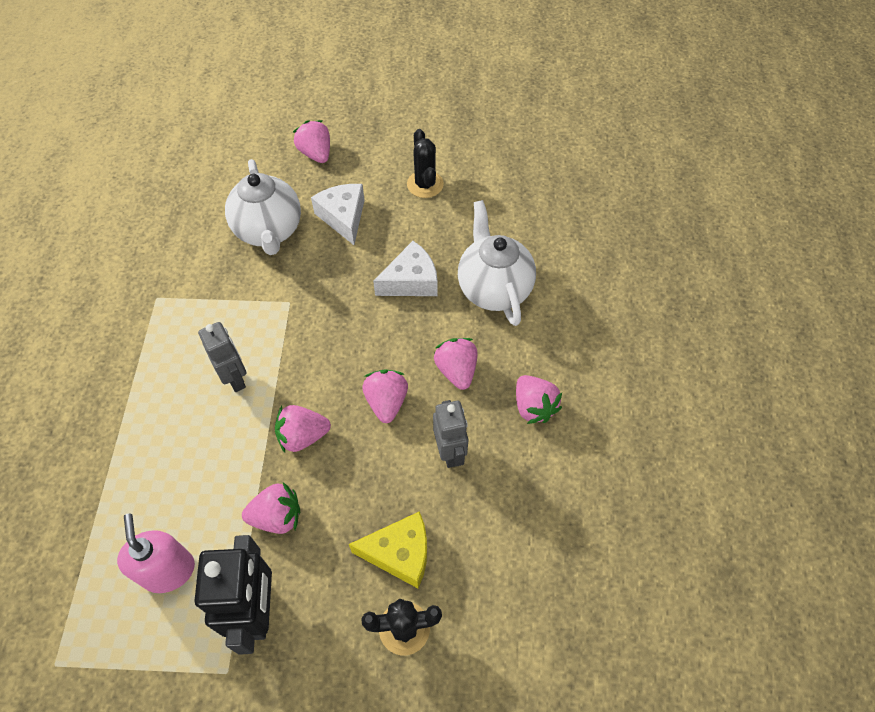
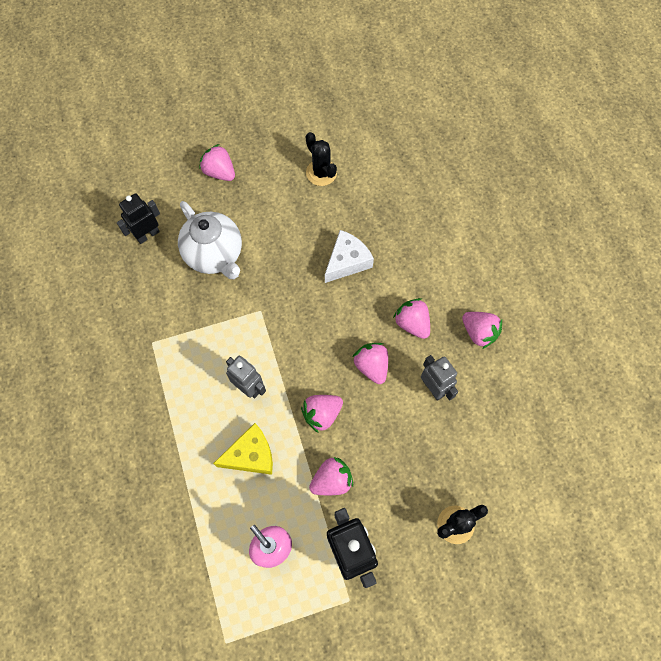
camera: 20 degrees left, 10 degrees up
(210, 191) = (147, 234): none -> black robot
(343, 217) = (269, 223): white cheese -> none
(400, 553) = (430, 474): yellow cheese -> yellow cheese (250, 455)
(493, 289) = (412, 247): white teapot -> none

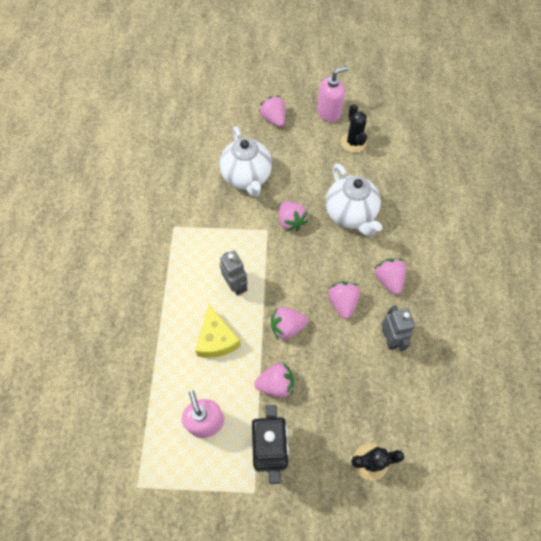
camera: 20 degrees right, 5 degrees down
(147, 234) = (202, 147): black robot -> none
(250, 455) = (217, 339): yellow cheese -> yellow cheese turned 75 degrees clockwise
(281, 144) = (329, 113): none -> pink soap dispenser
(347, 261) = (350, 214): white cheese -> white teapot
(479, 332) = (444, 306): pink strawberry -> pink strawberry (291, 221)

